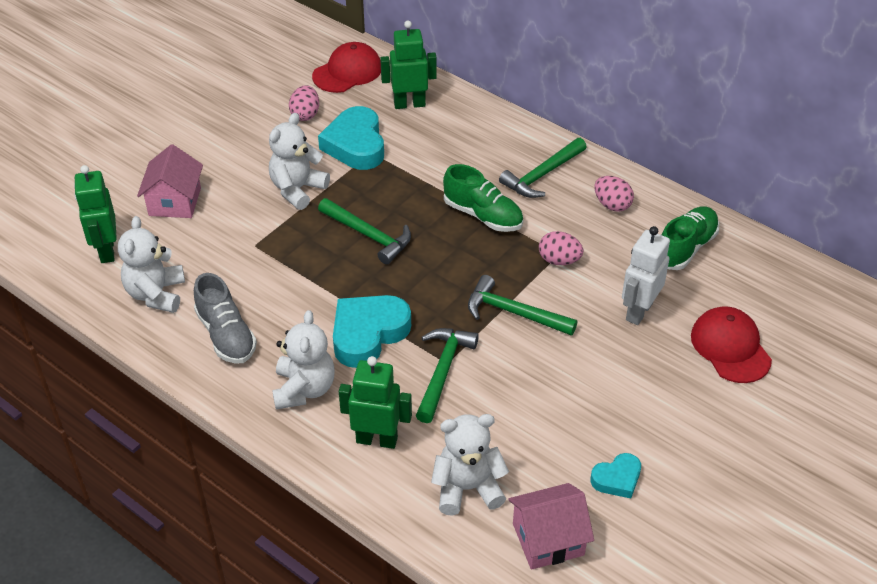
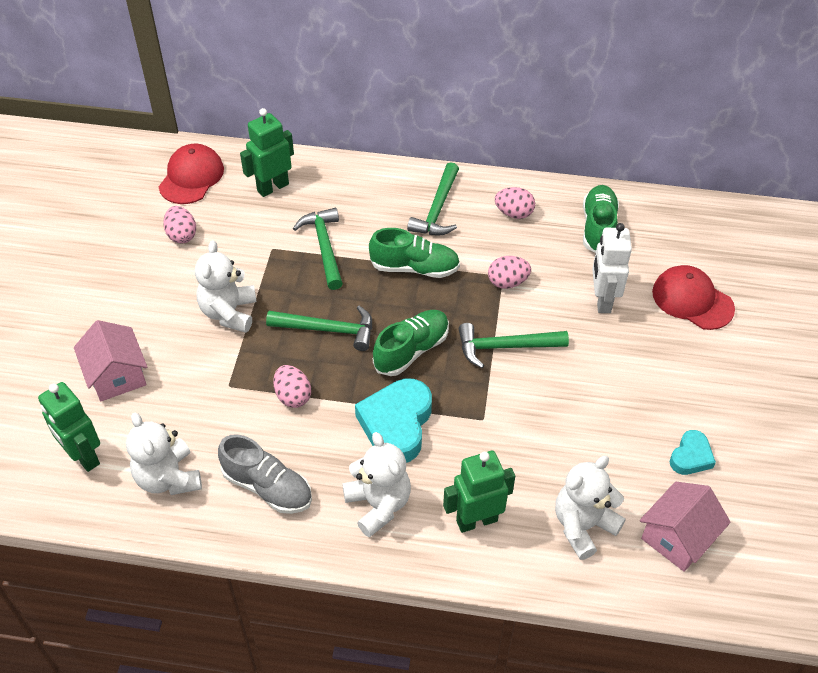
camera: 30 degrees left, 5 degrees up
(299, 275) = (293, 396): none -> pink egg
(355, 145) = (252, 246): turquoise heart -> none
(427, 281) = (411, 350): none -> green shoe
(442, 371) = (485, 429): green hammer -> green hammer (324, 247)

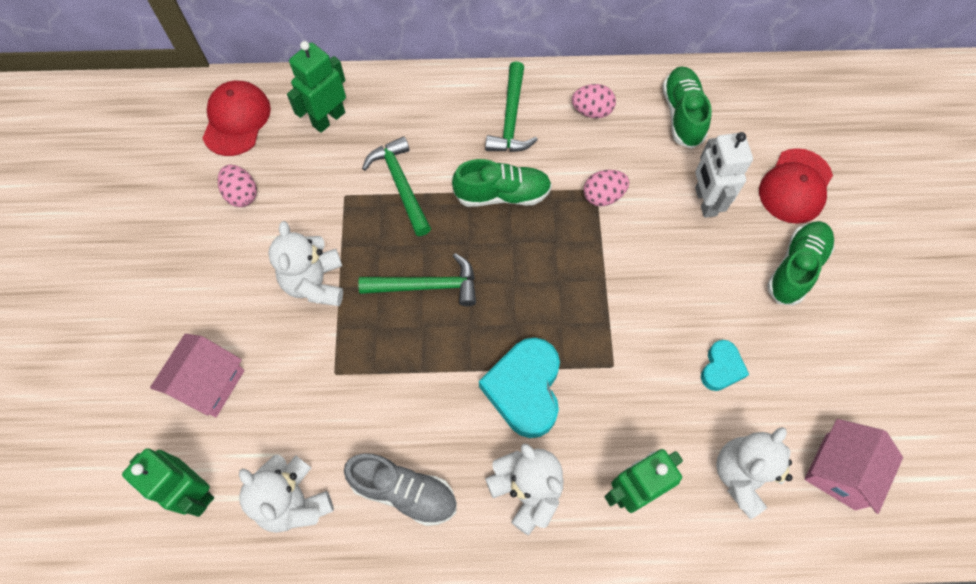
camera: 10 degrees left, 15 degrees up
(117, 375) = (208, 383): pink house -> pink house turned 60 degrees clockwise
(293, 396) = (407, 374): pink egg -> none
(411, 350) = (521, 296): green shoe -> green shoe (796, 268)
(505, 347) = (617, 275): green hammer -> none
(691, 456) = (833, 373): turquoise heart -> turquoise heart (721, 368)
(692, 300) = (795, 186): red cap -> red cap turned 90 degrees counterclockwise

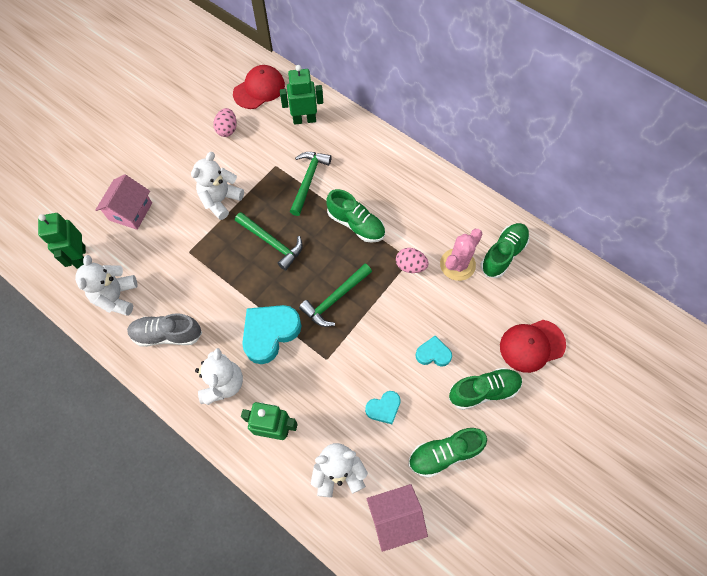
camera: 40 degrees right, 0 degrees up
(208, 383) = (130, 211): pink house -> pink house turned 45 degrees counterclockwise
(404, 492) = (167, 334): grey shoe -> grey shoe turned 120 degrees clockwise
(511, 119) = (400, 186): green hammer -> green hammer (335, 299)
(592, 111) = (450, 214): pink egg -> none
(649, 159) = (457, 264): none -> pink cactus
(705, 201) = (466, 312): white robot -> none
(714, 270) = (433, 354): none -> turquoise heart
(821, 363) = (444, 453): none -> green shoe

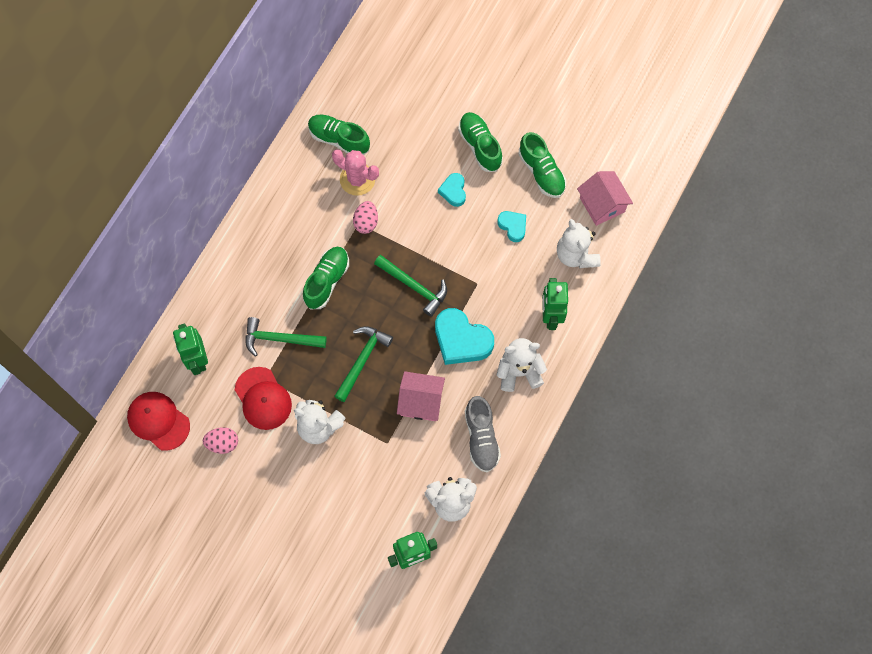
camera: 100 degrees left, 5 degrees up
(130, 211) = (348, 520): pink house -> pink house (421, 401)
(532, 345) = (429, 109): red cap -> red cap (263, 398)

